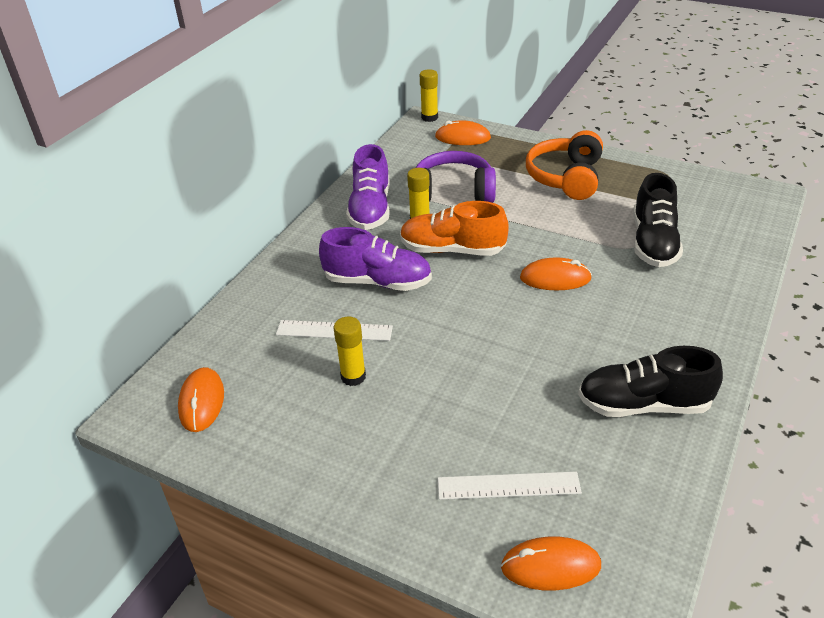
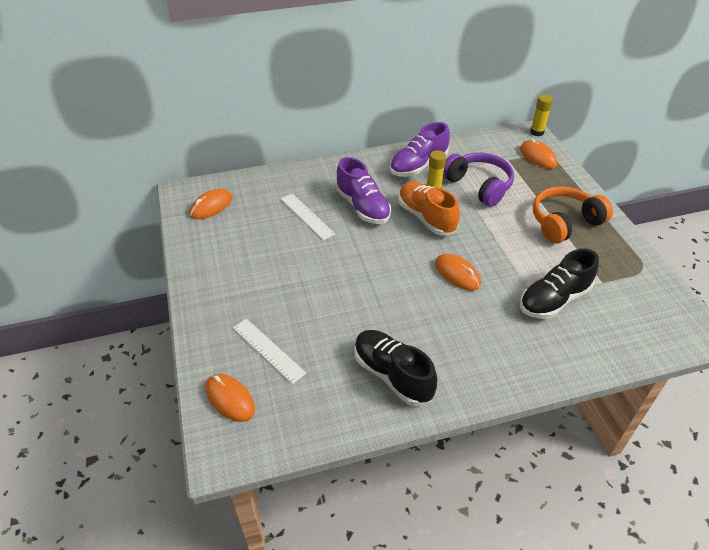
camera: 45 degrees right, 5 degrees up
(353, 377) = (282, 244): yellow glue stick -> none

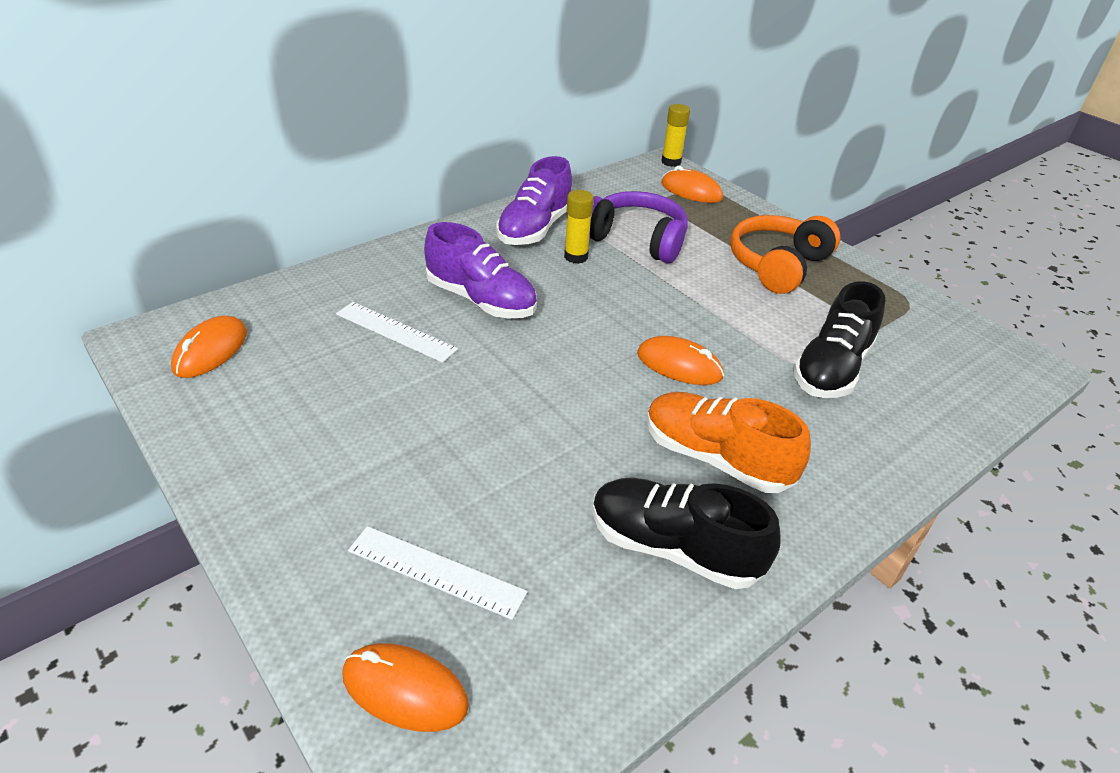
camera: 25 degrees left, 5 degrees down
(426, 217) = (587, 296): orange shoe -> orange shoe (716, 458)

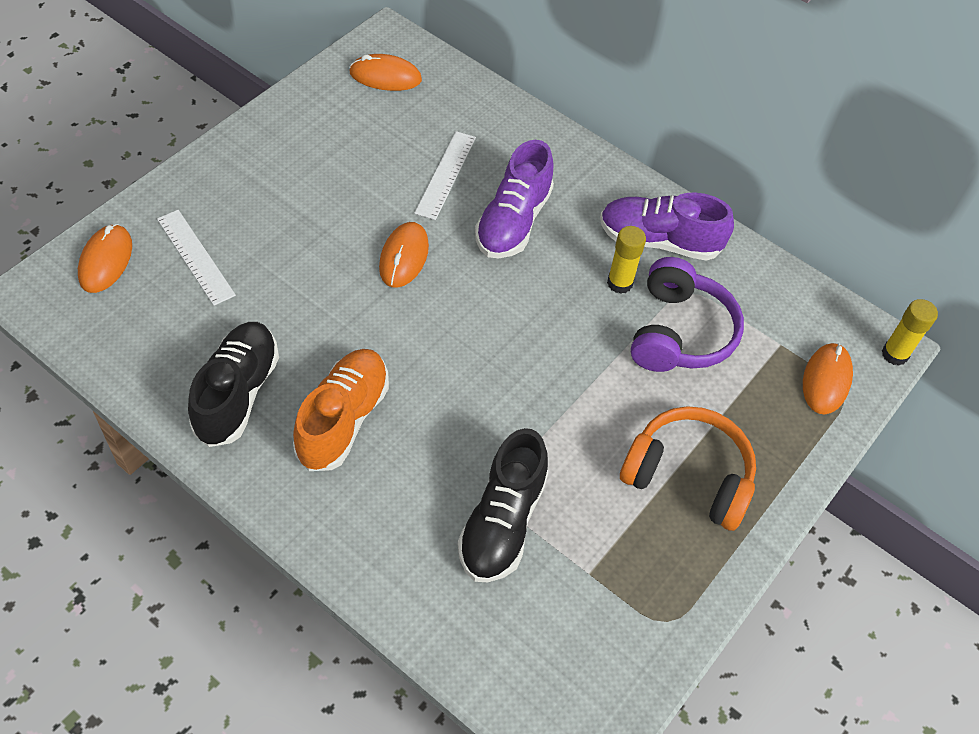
camera: 75 degrees right, 15 degrees up
(436, 571) = (195, 257): white ruler -> white ruler turned 45 degrees counterclockwise
(679, 365) = (465, 386): orange mouse -> orange mouse (404, 257)
(831, 368) = (502, 522): black shoe -> black shoe turned 90 degrees counterclockwise

